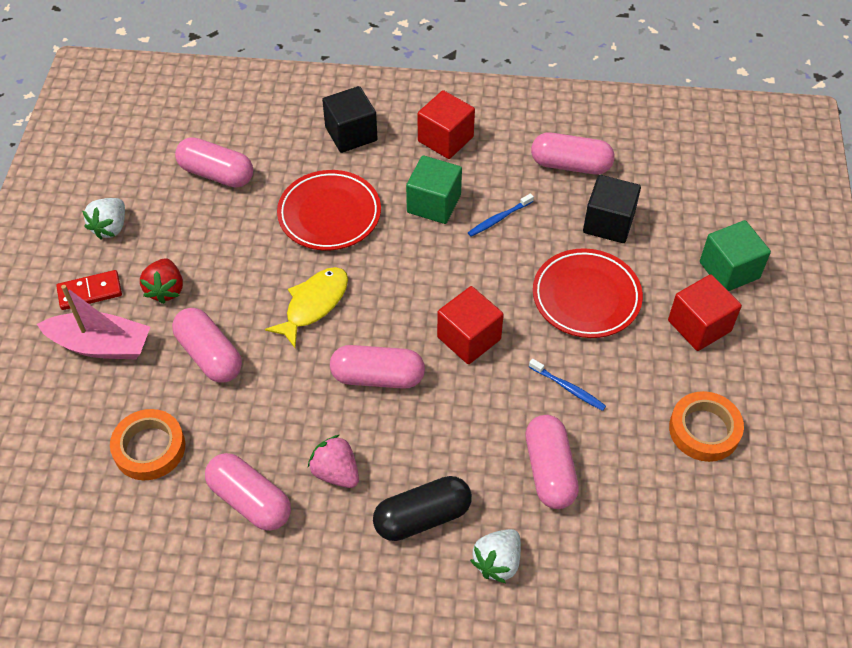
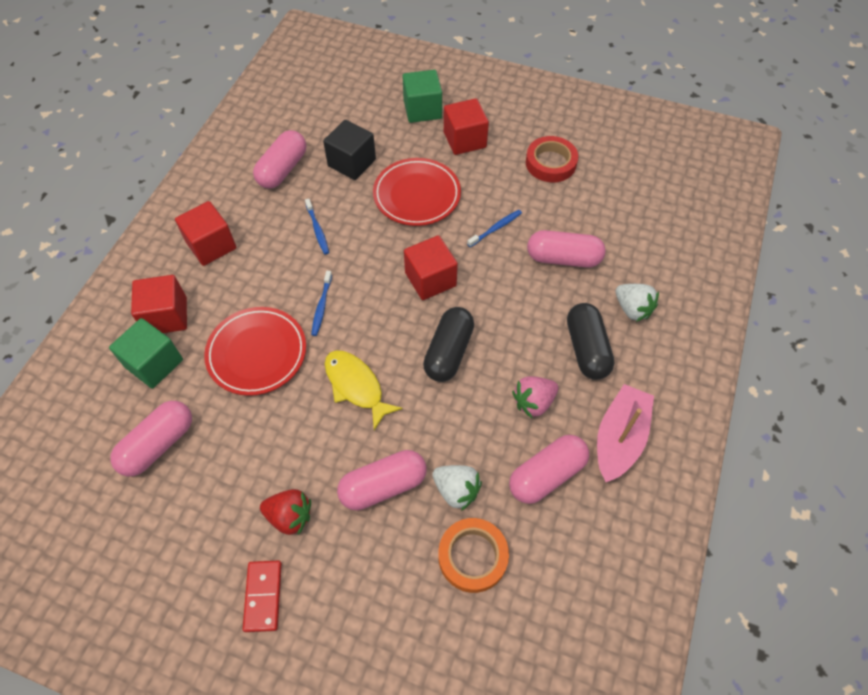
camera: 75 degrees left, 5 degrees up
(101, 345) = (337, 591): pink boat -> pink boat (619, 438)
(110, 227) = (183, 564): white strawberry -> white strawberry (456, 490)
(351, 134) = (166, 316): black cube -> red cube
(378, 377) = (448, 352): pink capsule -> black capsule
(400, 250) = (321, 306): none -> blue toothbrush
(434, 204) = (281, 271): green cube -> green cube (154, 363)
(704, 430) = (550, 163): orange tape -> red tape

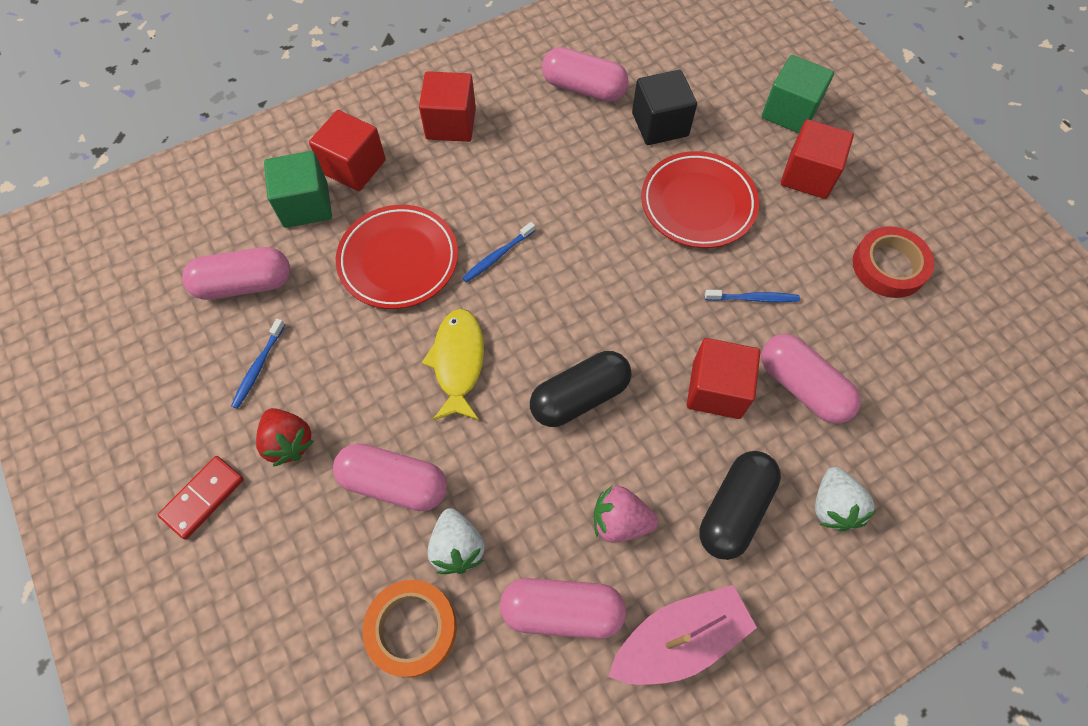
camera: 40 degrees right, 5 degrees up
(282, 169) = (584, 88): pink capsule -> pink capsule turned 45 degrees clockwise
(317, 230) = (562, 174): blue toothbrush -> blue toothbrush (258, 367)
(430, 279) = (630, 305): red cube -> red cube (716, 389)

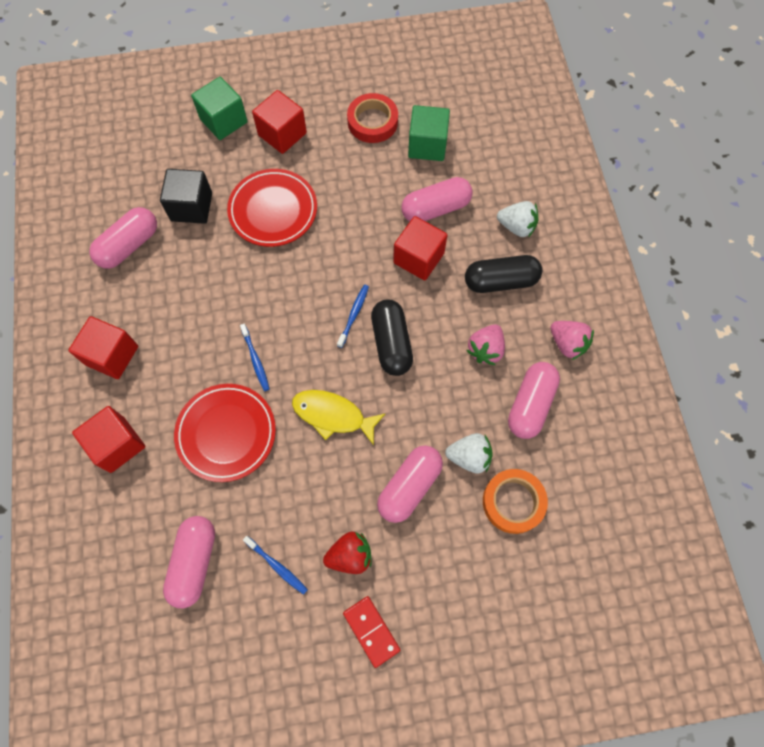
camera: 70 degrees left, 5 degrees up
(306, 205) = (137, 494): green cube -> green cube (427, 145)
(679, 639) = (567, 344): pink boat -> pink strawberry
(734, 510) = (500, 281): black capsule -> black capsule turned 60 degrees counterclockwise
(753, 298) = (362, 208): blue toothbrush -> blue toothbrush (354, 315)

